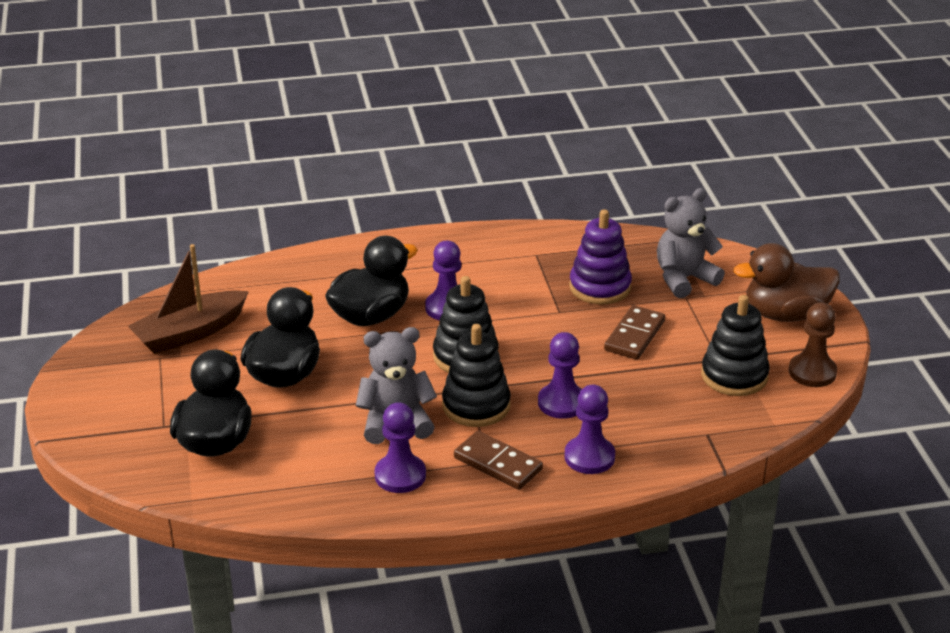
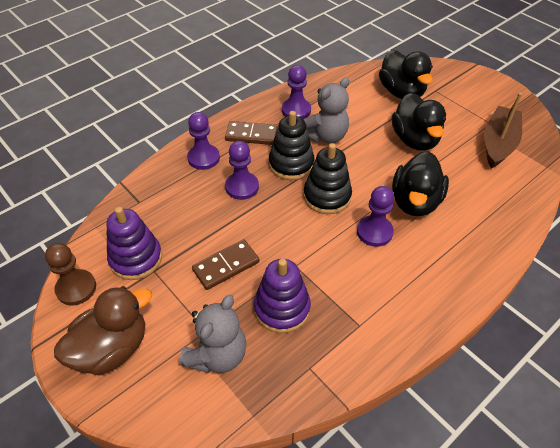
camera: 150 degrees right, 15 degrees up
(634, 336) = (226, 266): brown domino -> brown domino turned 60 degrees clockwise
(734, 376) = (136, 258): black stacking toy -> purple stacking toy

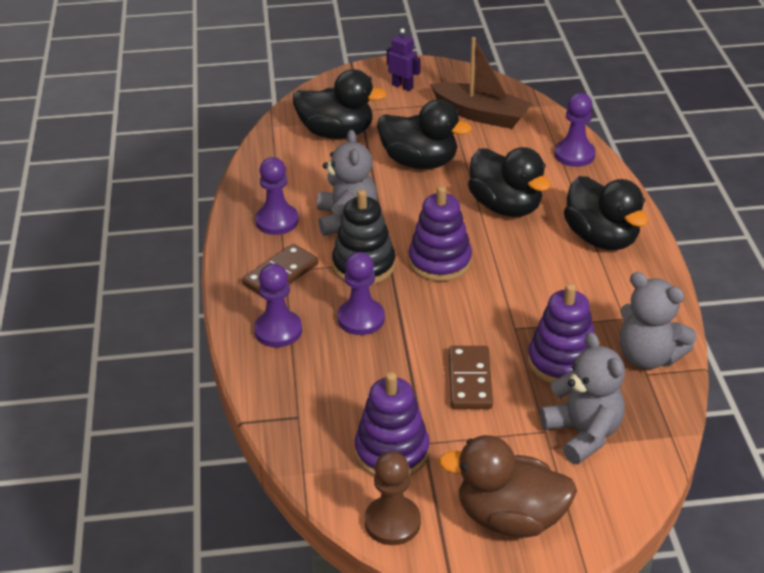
camera: 55 degrees left, 10 degrees down
(112, 349) = (510, 517): brown duck -> brown duck turned 75 degrees counterclockwise
(327, 196) = (440, 261): black stacking toy -> purple stacking toy
(328, 360) = (648, 357): none -> grey teddy bear
(374, 232) = (520, 253): purple pawn -> purple pawn (574, 155)
(435, 270) = (601, 238): none -> black duck
(481, 95) = (402, 86): none -> purple robot
(498, 143) = (481, 115): brown boat -> brown boat turned 150 degrees clockwise

